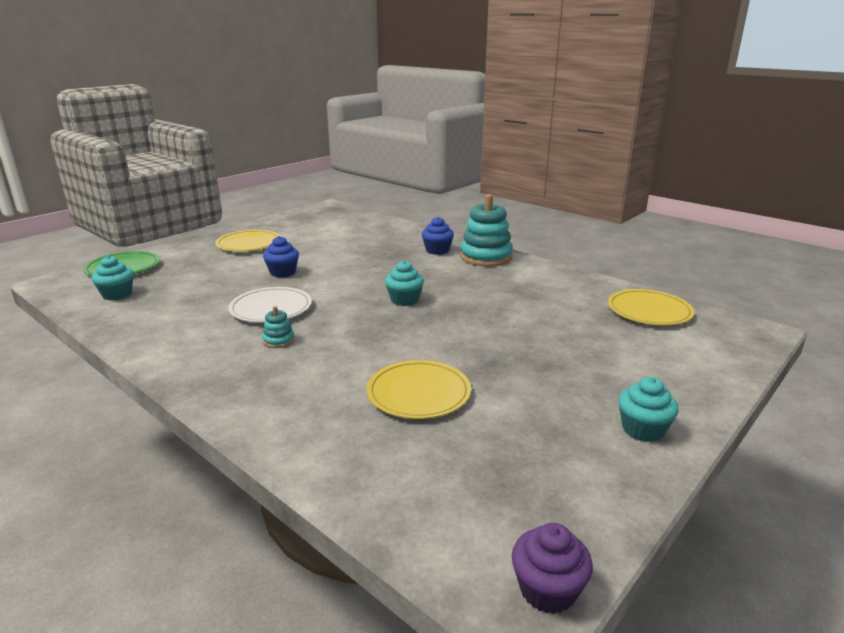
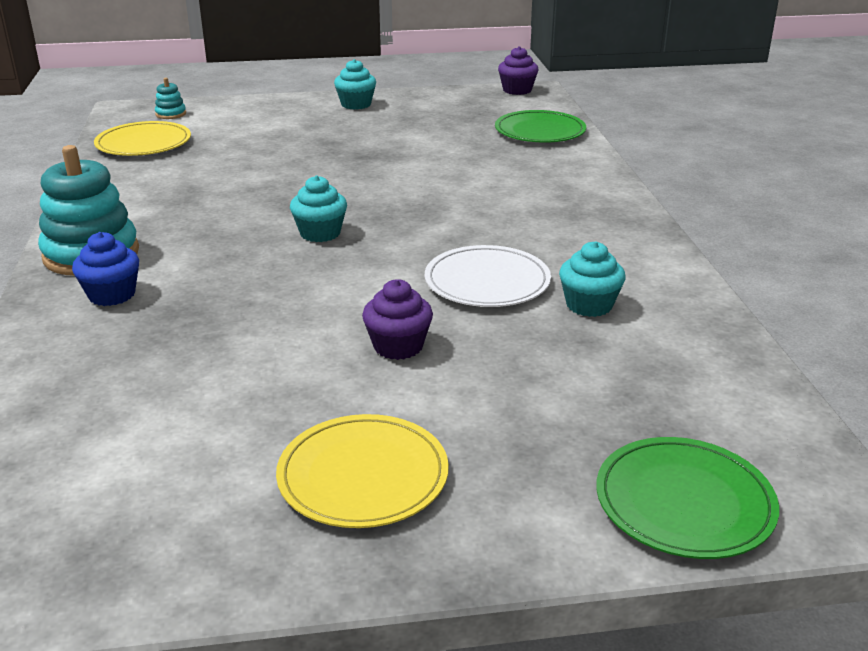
camera: 140 degrees left, 5 degrees up
(117, 294) = (705, 405): turquoise cupcake -> turquoise cupcake (589, 305)
(278, 340) = (520, 236): turquoise stacking toy -> turquoise stacking toy (171, 114)
(283, 272) = (398, 346): blue cupcake -> purple cupcake
(391, 480) = (540, 131): none -> green plate
(418, 393) = (455, 158): yellow plate -> none

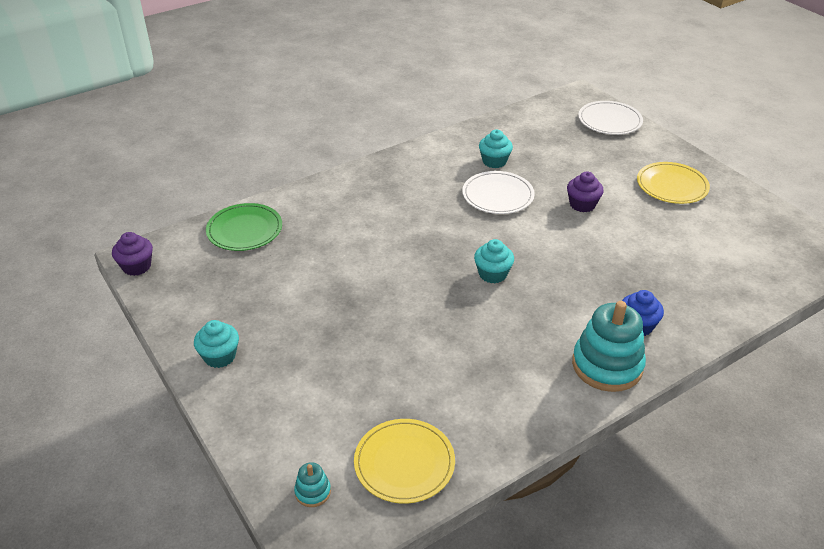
camera: 115 degrees left, 10 degrees up
(684, 502) = (609, 120): green plate -> white plate

